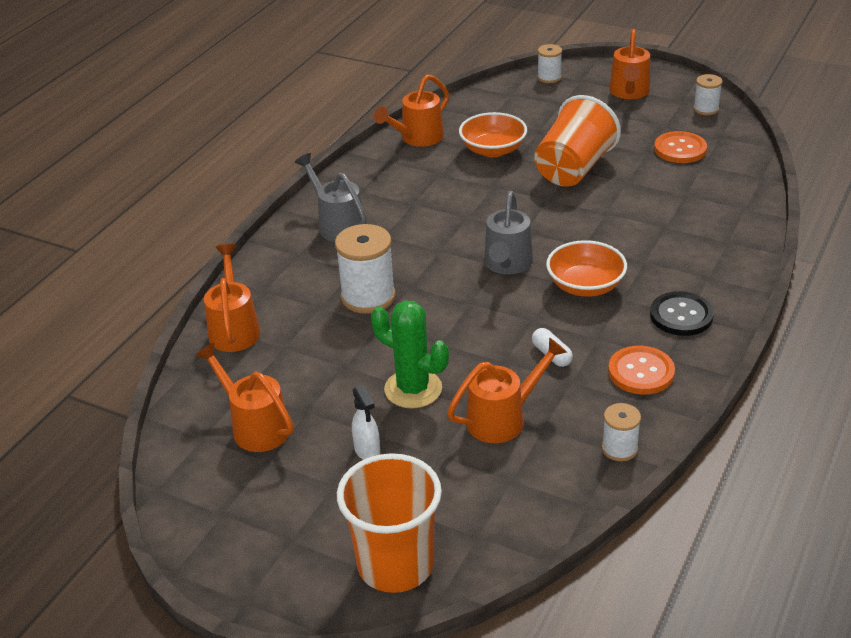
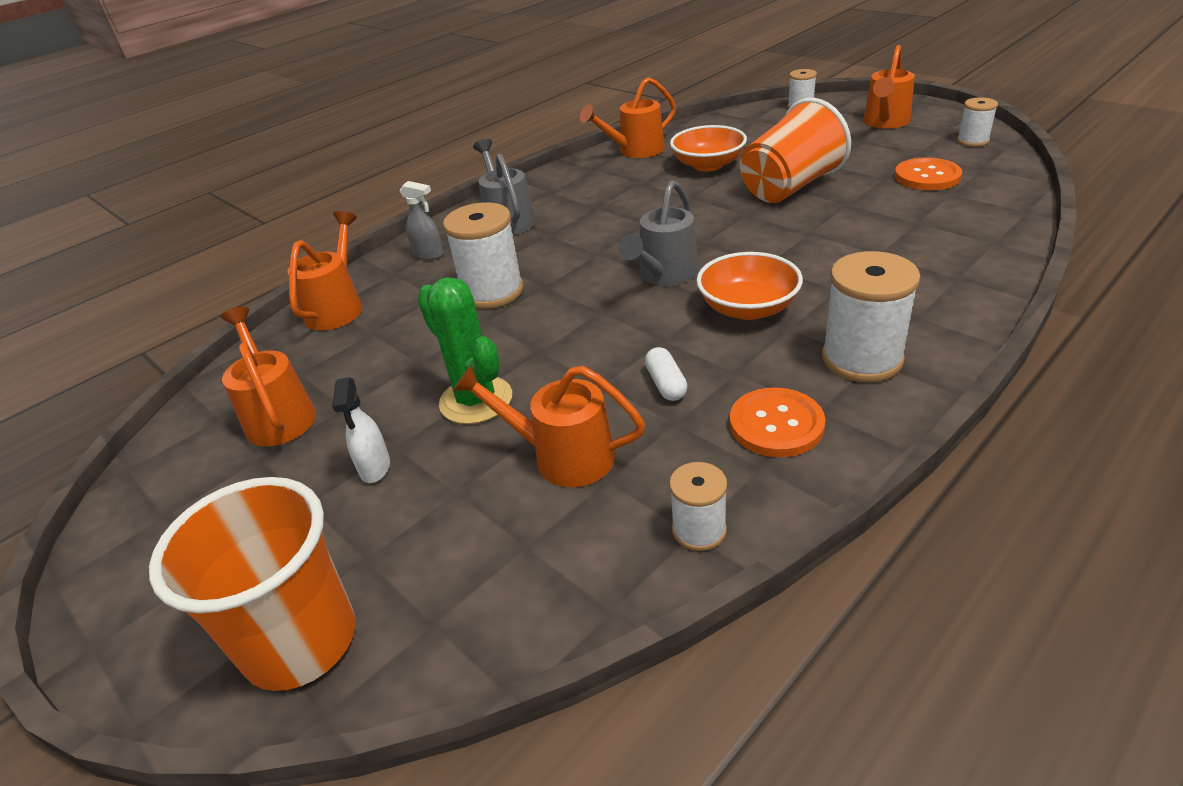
camera: 20 degrees right, 0 degrees up
(285, 268) = (429, 255): none -> grey spray bottle
(503, 418) = (562, 456): orange watering can -> orange watering can turned 150 degrees counterclockwise
(681, 315) = (862, 359): black button -> white spool

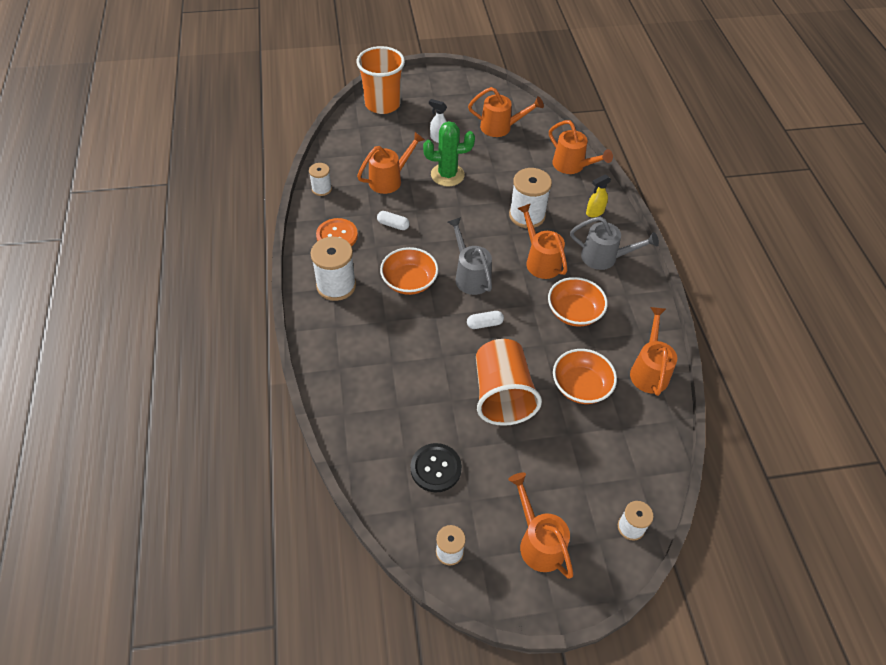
camera: 120 degrees right, 15 degrees up
(429, 255) = (594, 212): grey spray bottle -> yellow spray bottle
(567, 248) = (540, 260): none -> orange watering can
(619, 202) = (574, 312): none -> orange bowl
(721, 233) = (484, 324): none -> white capsule
(927, 176) = (436, 468): orange button -> black button

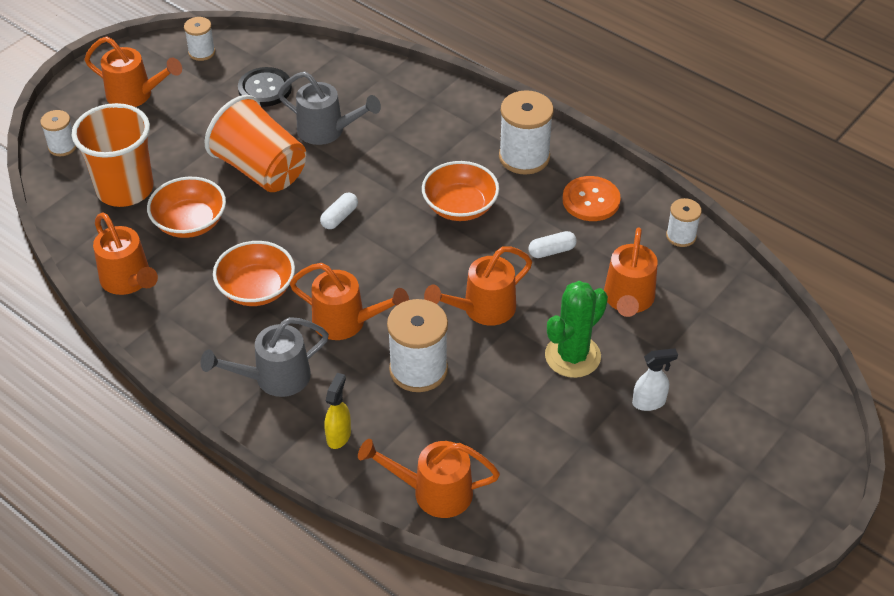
camera: 140 degrees right, 5 degrees down
(382, 104) = (789, 402): orange cup -> orange cup (125, 189)
(470, 276) = (405, 253): grey watering can -> grey watering can (327, 131)
(501, 127) = (595, 486): orange watering can -> orange watering can (482, 309)

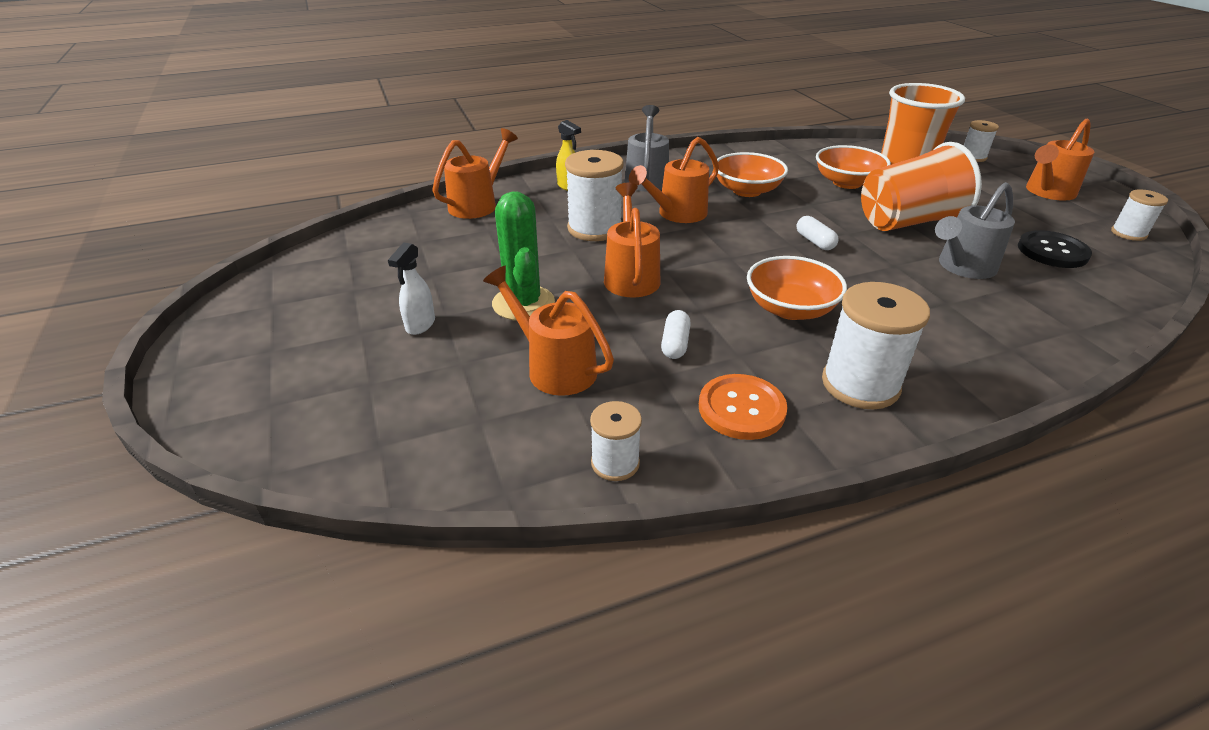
camera: 120 degrees right, 10 degrees down
(129, 281) = (792, 154): orange watering can -> none

